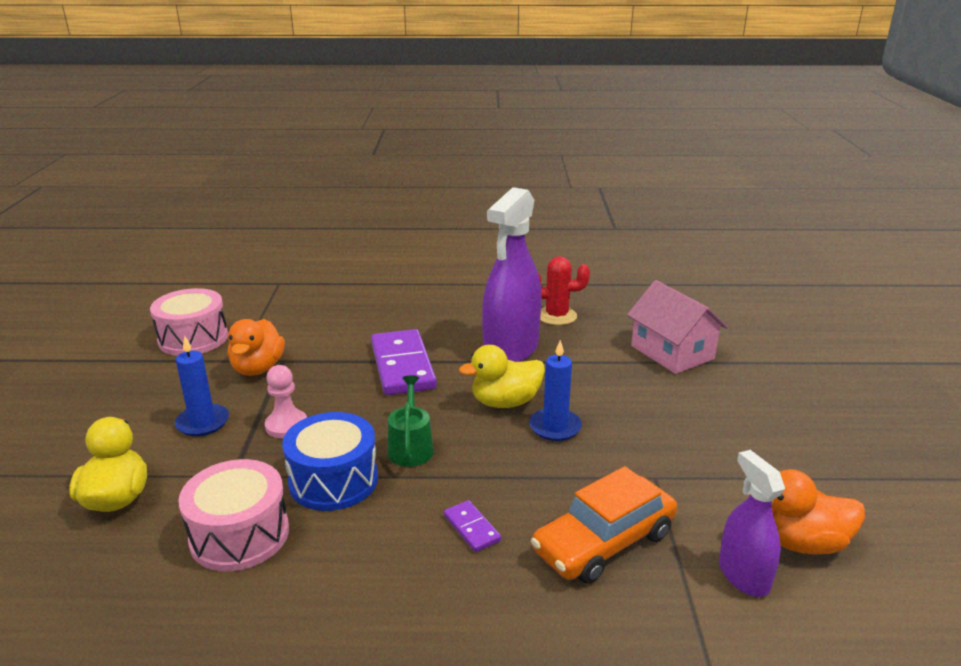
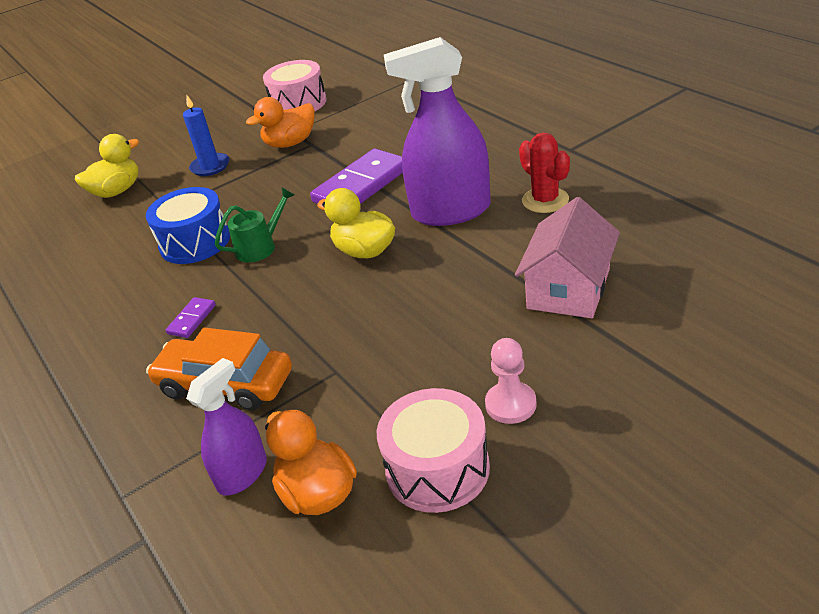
camera: 60 degrees right, 10 degrees up
(240, 535) = (116, 245): pink drum -> pink drum (437, 469)
(286, 425) = (236, 192): pink pawn -> pink pawn (510, 404)
(555, 427) = (355, 290): blue candle -> none

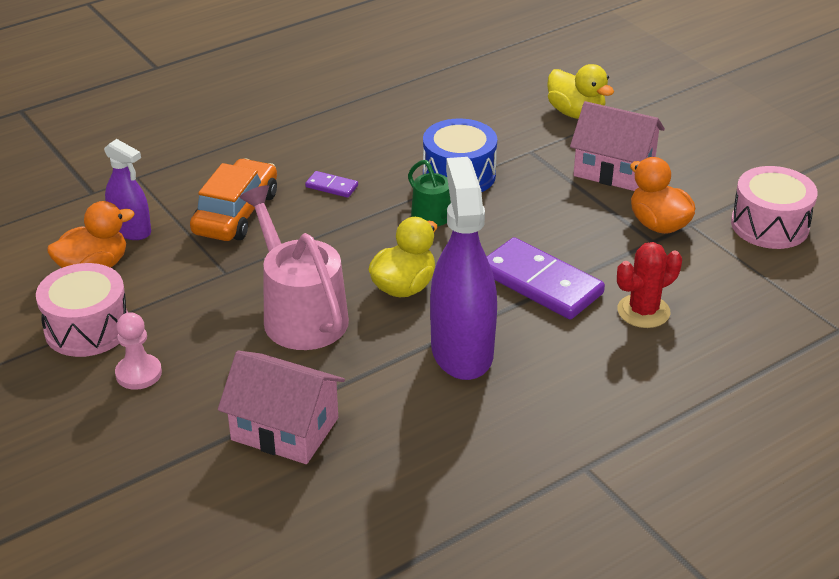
camera: 85 degrees right, 0 degrees up
(210, 167) = (614, 169): blue candle -> pink house
(405, 306) = (300, 314): none -> pink watering can
(545, 200) = (462, 430): red cactus -> red cactus (643, 311)

